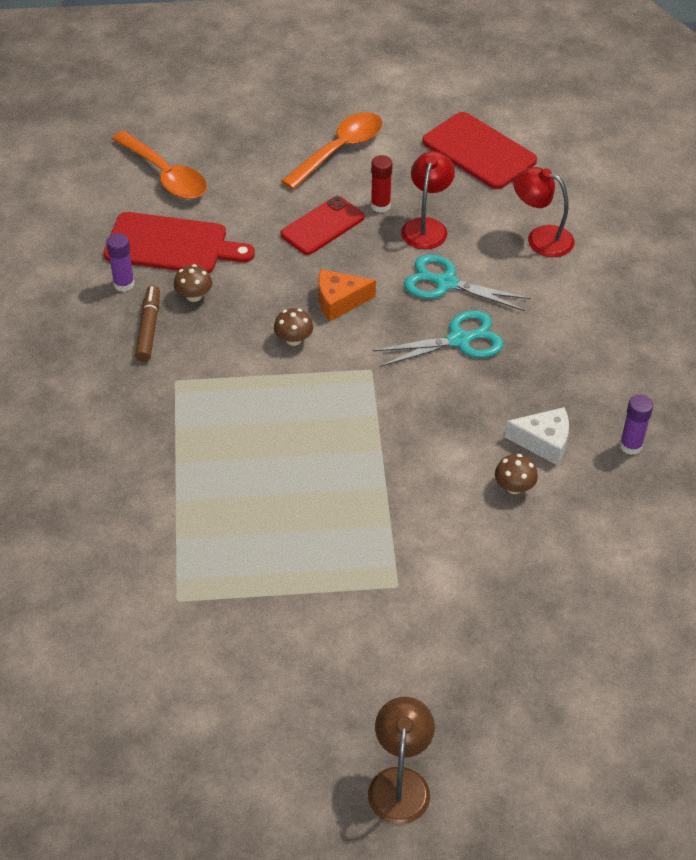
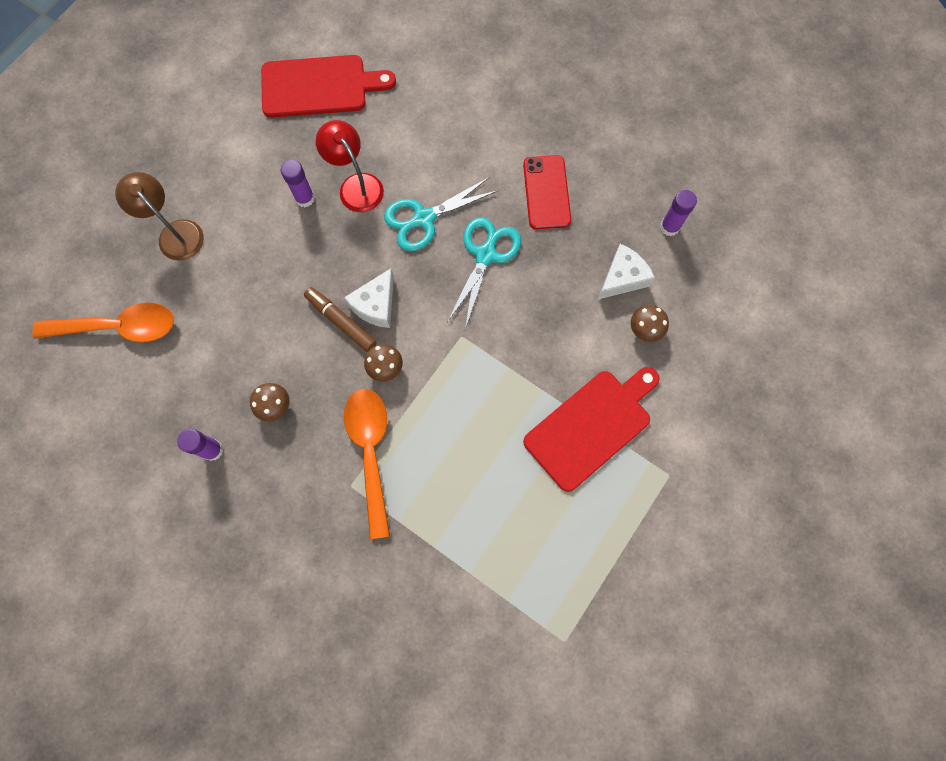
camera: 50 degrees left, 25 degrees up
(148, 329) = (279, 466): brown marker -> brown marker (341, 322)
(171, 245) = (203, 381): red cutting board -> red cutting board (591, 426)
(322, 226) = (287, 255): red phone -> red phone (546, 192)
(339, 150) = (218, 179): orange spoon -> orange spoon (370, 452)
(339, 301) = (376, 305): orange cheese -> white cheese
(380, 205) = (305, 198): red glue stick -> purple glue stick
(400, 782) = (826, 600): brown lamp -> brown lamp (175, 233)
(541, 238) = (437, 121): red lamp -> none

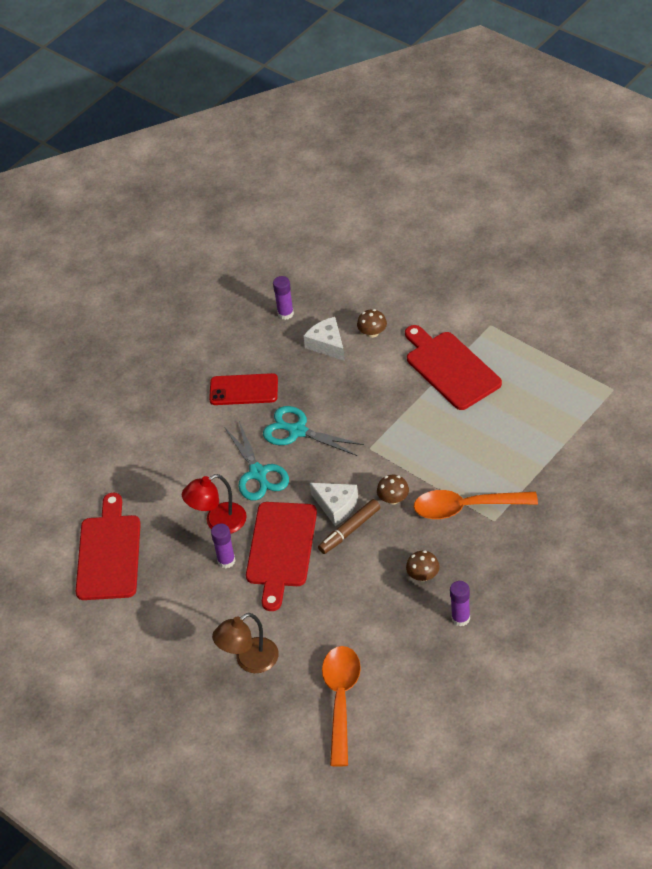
camera: 80 degrees left, 25 degrees down
(318, 251) = (281, 549): none -> red cutting board

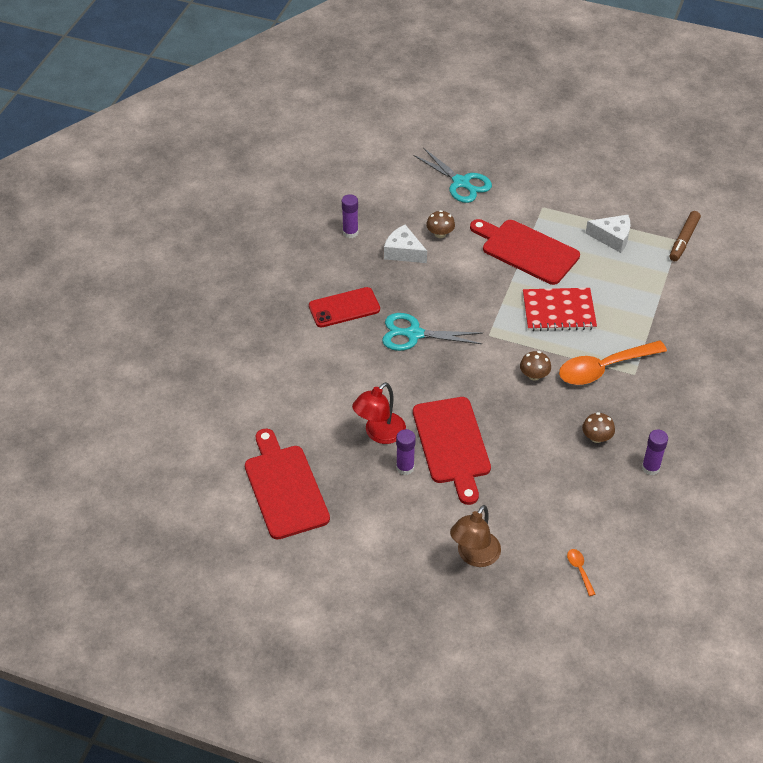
camera: 25 degrees left, 0 degrees up
(258, 473) = (395, 380): turquoise scissors -> turquoise scissors (461, 182)
(336, 506) = (485, 393): white cheese -> white cheese (612, 238)
(341, 699) = (579, 570): orange spoon -> orange spoon, size x0.41
(350, 530) = (508, 412): brown marker -> brown marker (684, 240)
(451, 438) = (558, 311): none -> red notebook

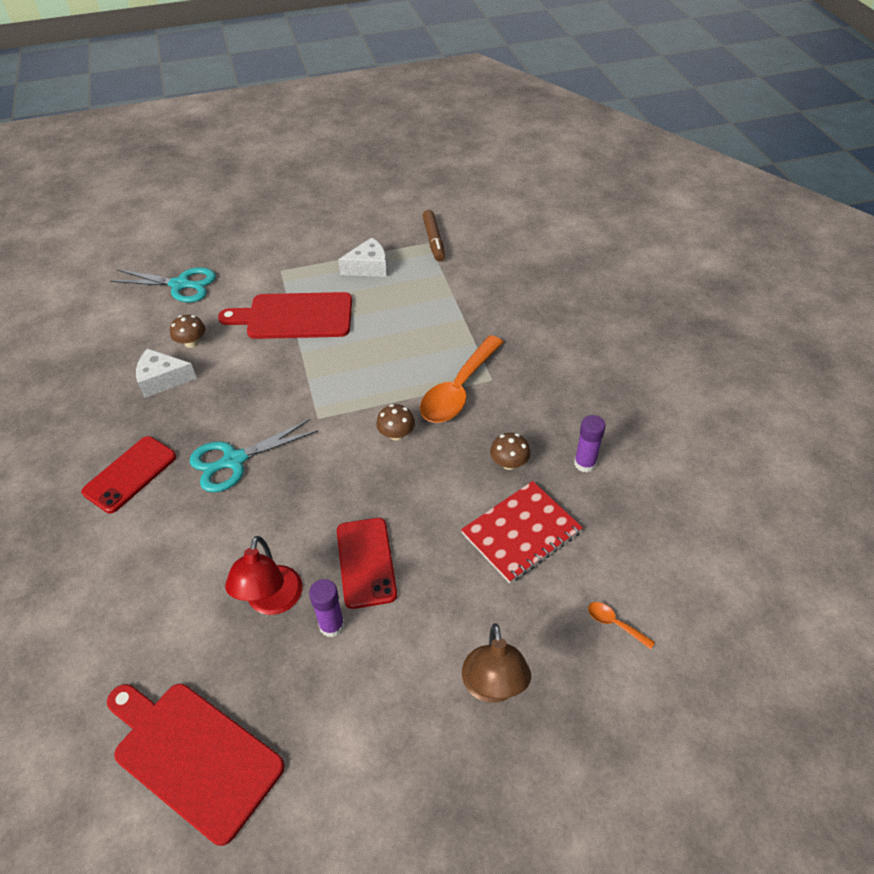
camera: 35 degrees left, 0 degrees up
(350, 232) = (86, 388): purple glue stick -> none
(452, 444) = (366, 562): red cutting board -> red phone
(558, 311) = (371, 357): red notebook -> red notebook (521, 532)

